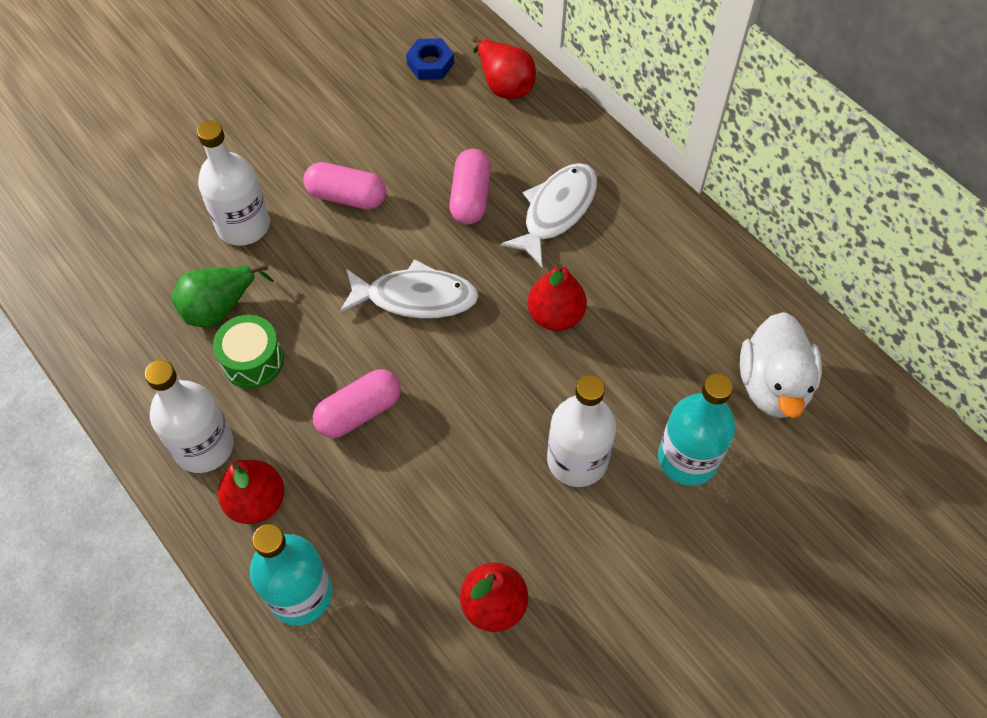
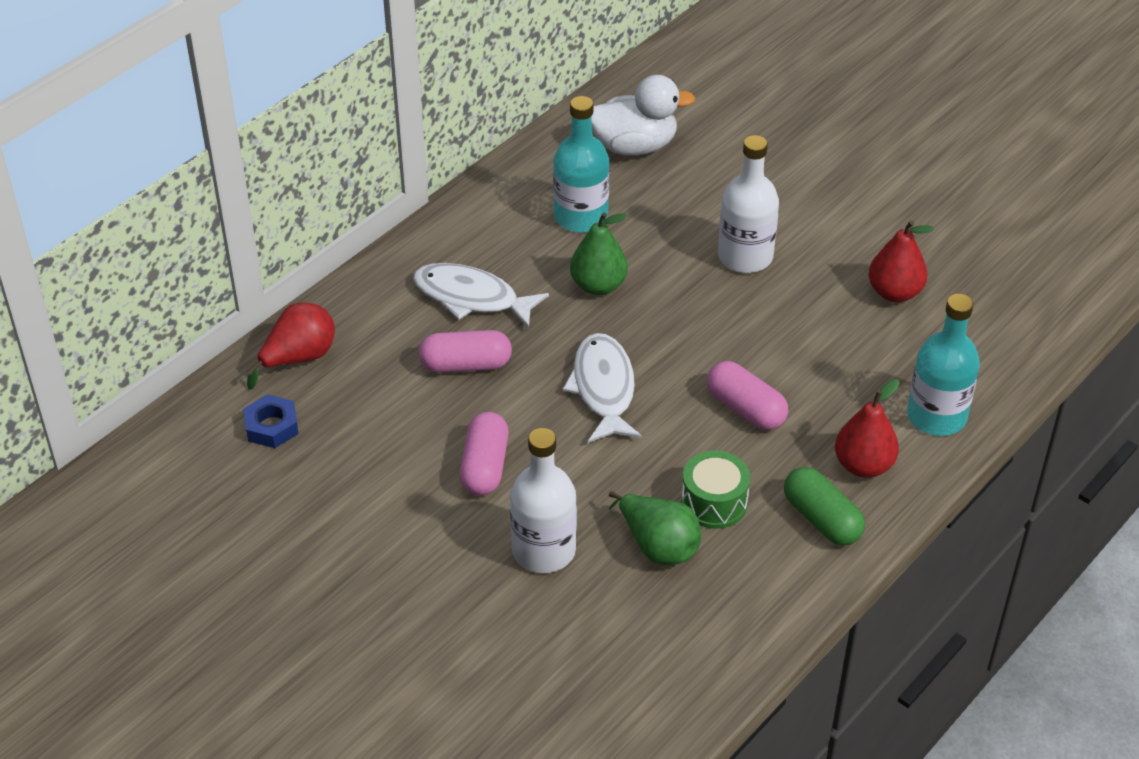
camera: 100 degrees left, 15 degrees down
(204, 446) = (821, 519): white bottle -> green capsule
(555, 315) = (598, 285): red pear -> green pear
(687, 458) = (721, 191): turquoise bottle -> turquoise bottle (581, 217)

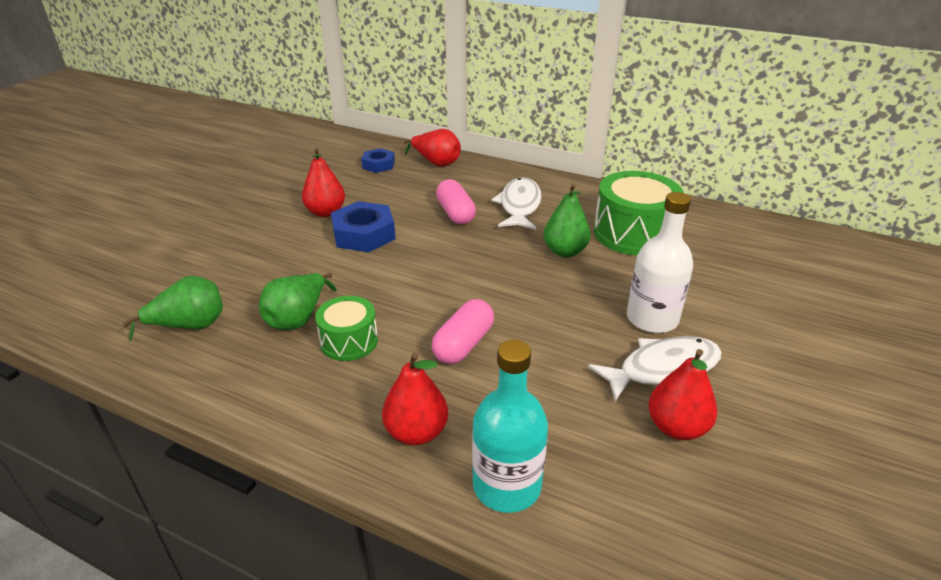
camera: 75 degrees right, 10 degrees down
(404, 503) = (326, 212): none -> red pear
(485, 467) = (364, 234): pink capsule -> blue nut
(543, 550) = (289, 268): white bottle -> none
(581, 217) = (633, 233): turquoise bottle -> green drum
(603, 388) = (456, 270): white fish -> white fish (662, 369)
(634, 146) = (734, 244): white duck -> none
(642, 652) = (190, 326): none -> green pear
(821, 519) = (340, 410): green capsule -> none

